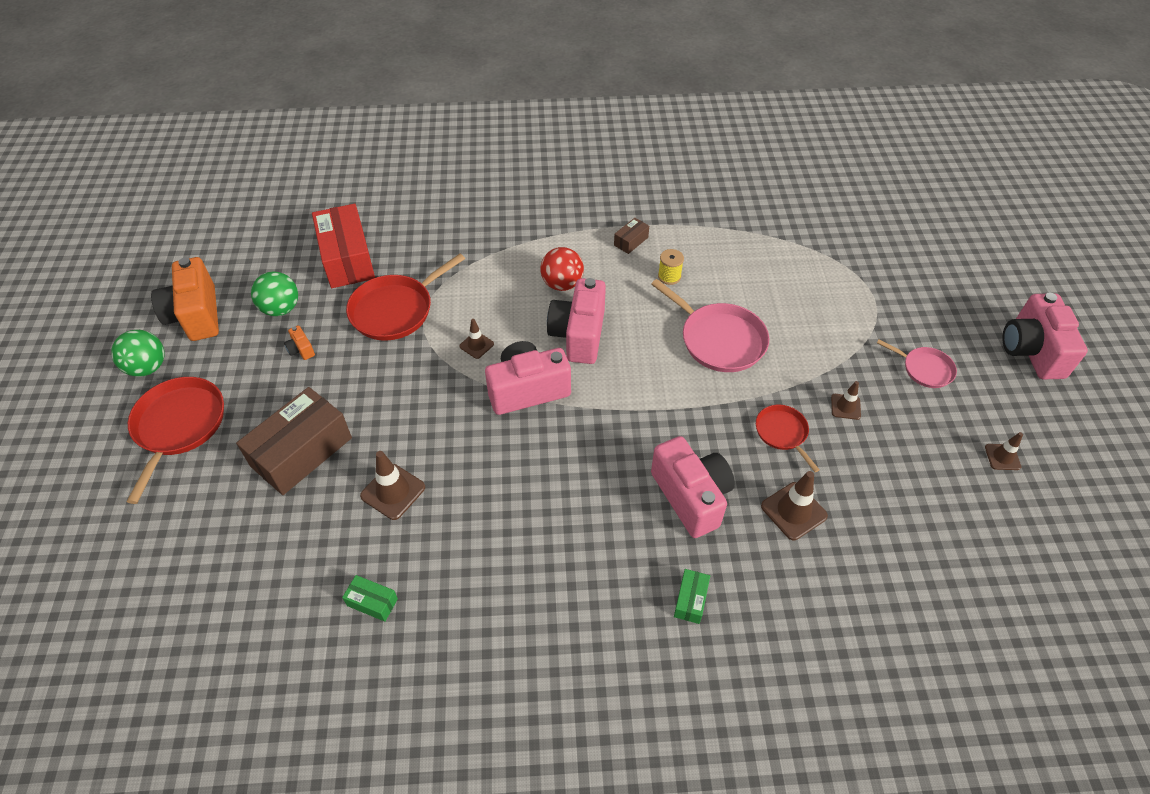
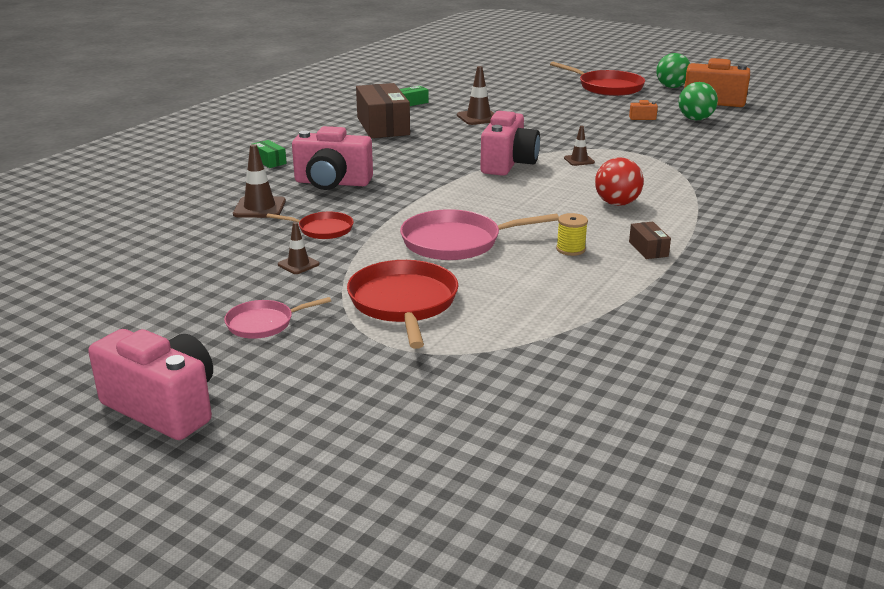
camera: 125 degrees right, 25 degrees down
(301, 452) = (544, 106): brown box -> brown box (383, 126)
(347, 258) = (739, 144): red box -> none
(395, 310) = (654, 146): red pan -> red pan (403, 303)
(579, 335) = (542, 193): pink camera -> none
(1002, 457) = (125, 309): brown traffic cone -> none

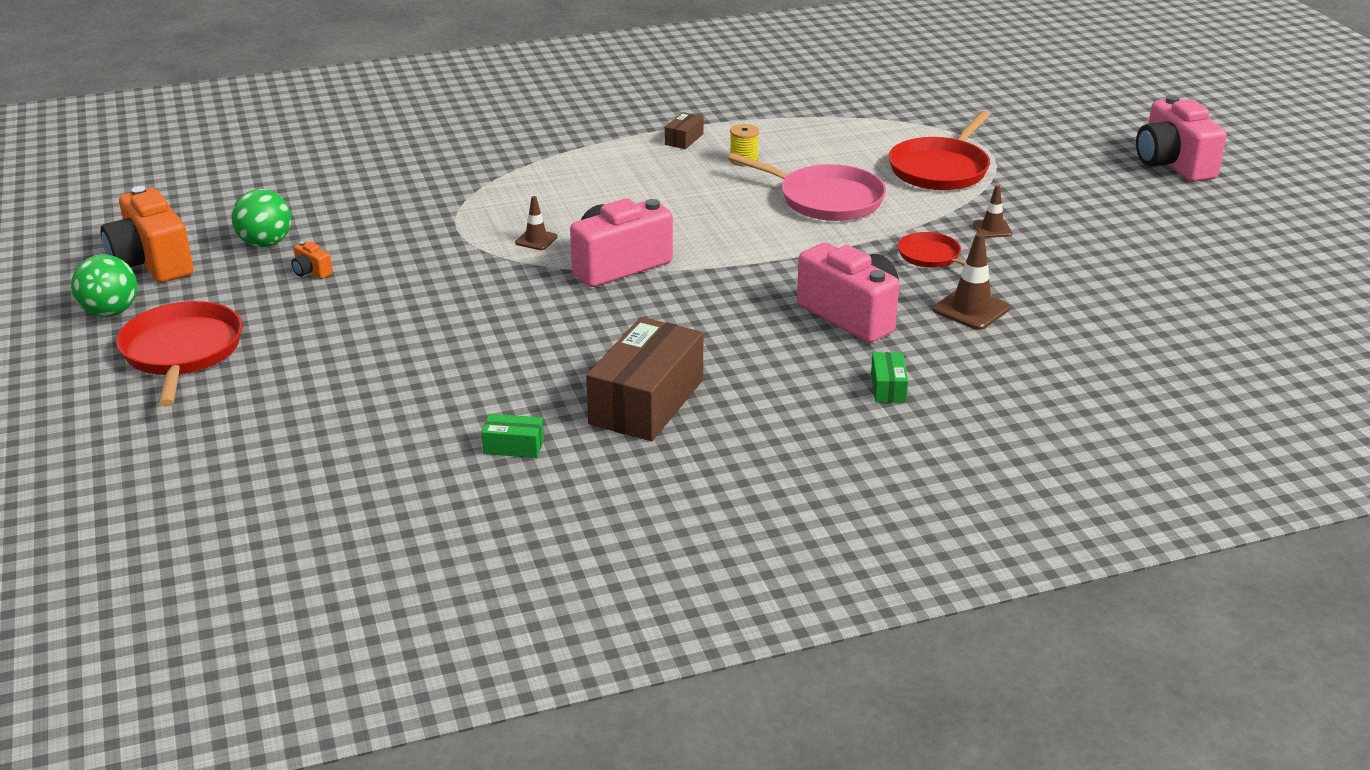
camera: 140 degrees left, 5 degrees up
(263, 323) = (1065, 191): pink pan -> none
(478, 118) = (493, 362): brown traffic cone -> none
(617, 203) = (617, 181): red ball -> none

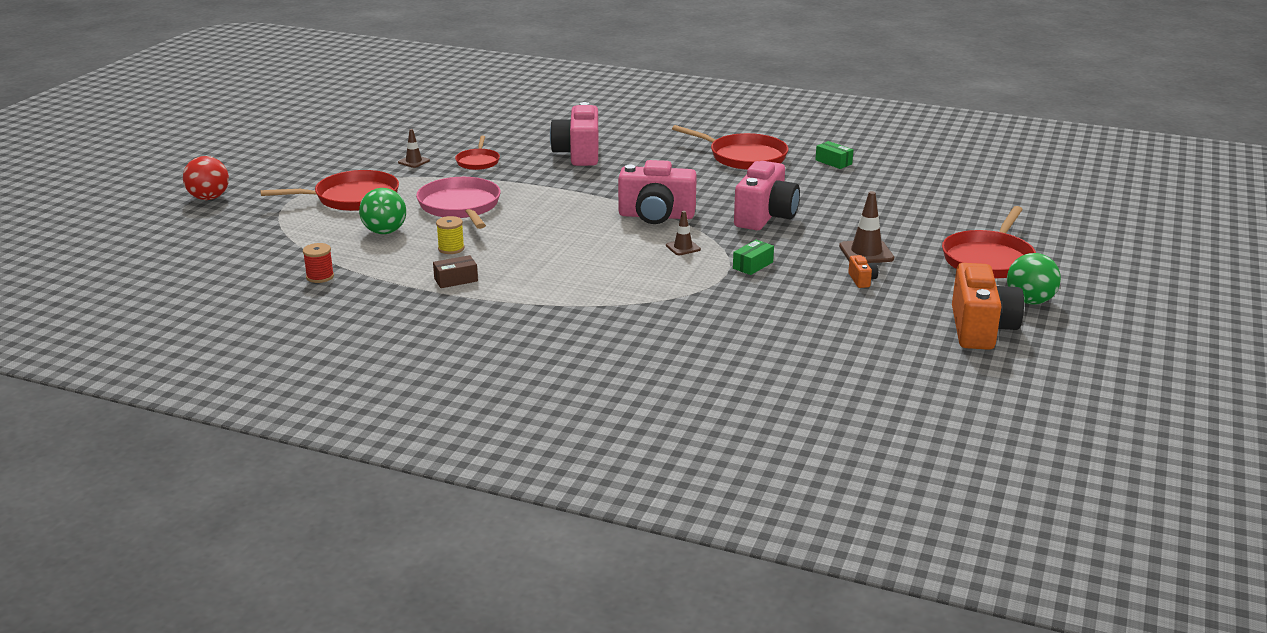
camera: 140 degrees left, 5 degrees down
(265, 243) = (879, 313): green ball -> green ball (384, 232)
(646, 402) = (744, 157): brown box -> red pan
(792, 104) = (320, 277): none -> red spool
(888, 387) = (622, 128): green box -> green box (753, 265)
(971, 309) = (516, 138): brown traffic cone -> brown traffic cone (866, 252)
(1051, 122) = (209, 198): none -> red ball
(1173, 164) = (229, 154): pink camera -> pink camera (765, 216)

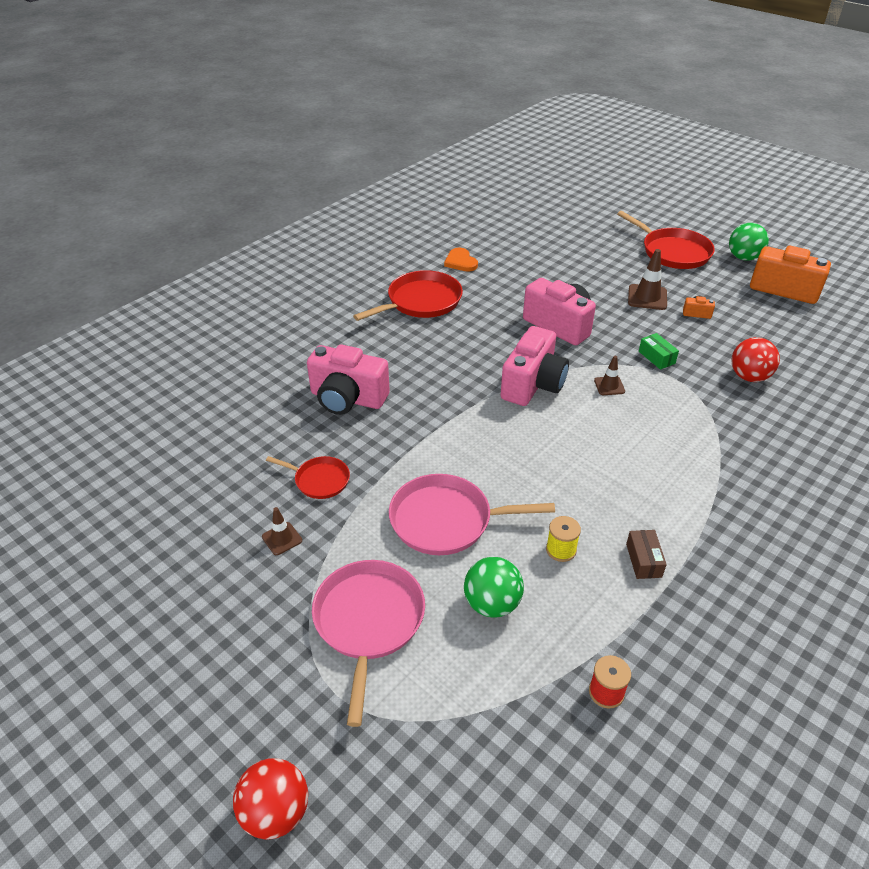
camera: 70 degrees left, 15 degrees up
(352, 198) = (368, 621): red pan -> pink pan
(761, 313) = (749, 377): none -> red ball
(833, 162) = (460, 262): green box -> orange heart

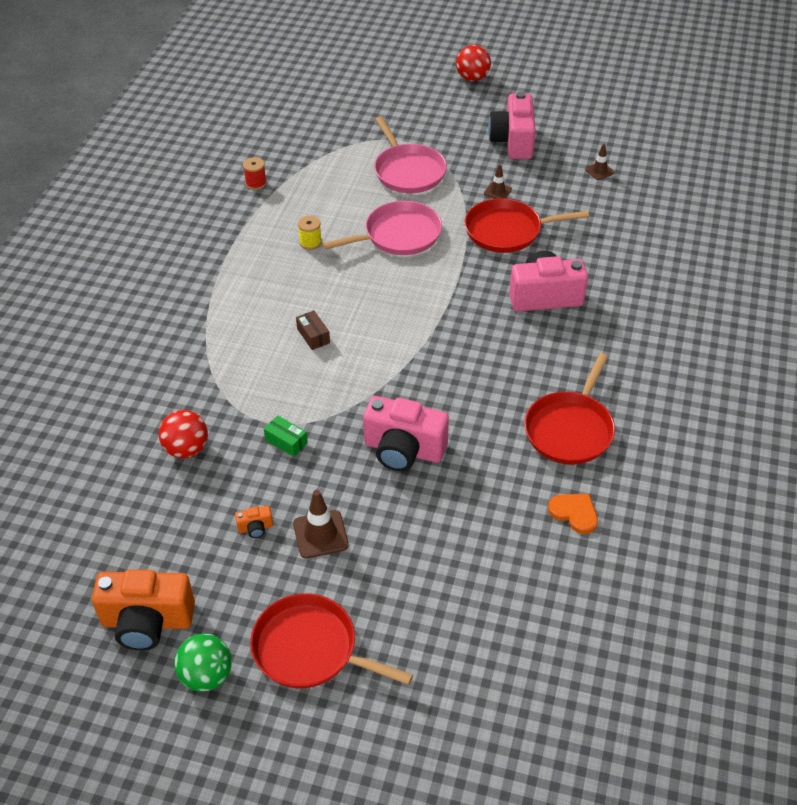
camera: 155 degrees right, 5 degrees up
(276, 812) = (396, 100): red ball -> red ball (472, 78)
(319, 480) = (507, 231): red pan -> red pan, size x1.76
(492, 604) = (340, 201): green ball -> none
(533, 384) = (394, 365): pink camera -> pink camera (513, 141)
(609, 386) = (323, 389): brown traffic cone -> brown traffic cone (599, 171)
(643, 560) = (251, 254): brown box -> brown box (313, 336)

